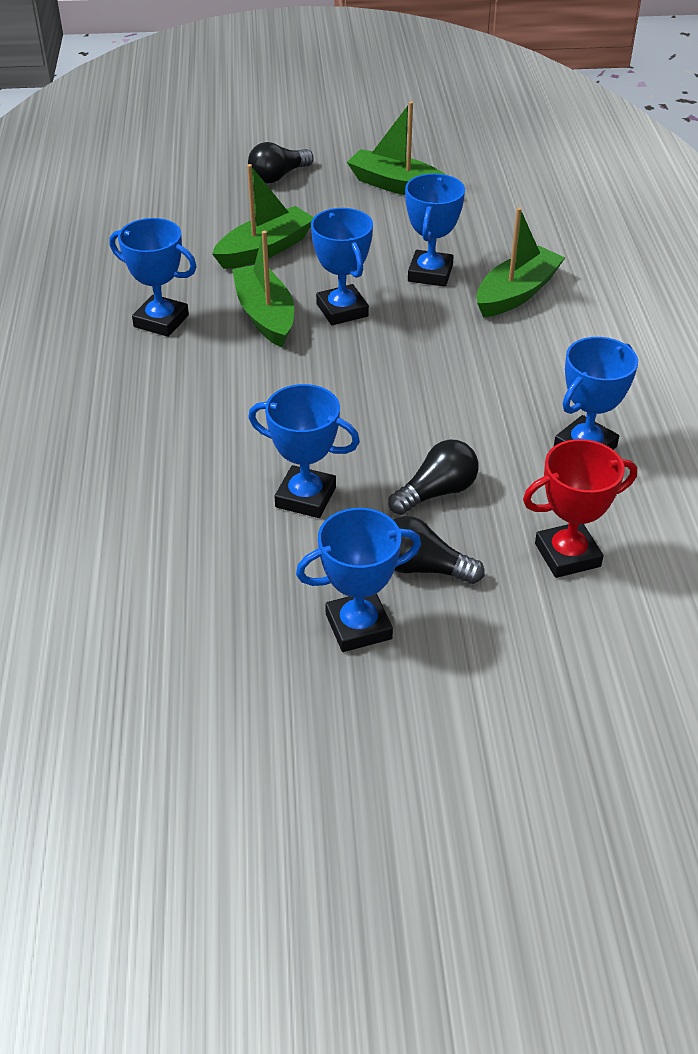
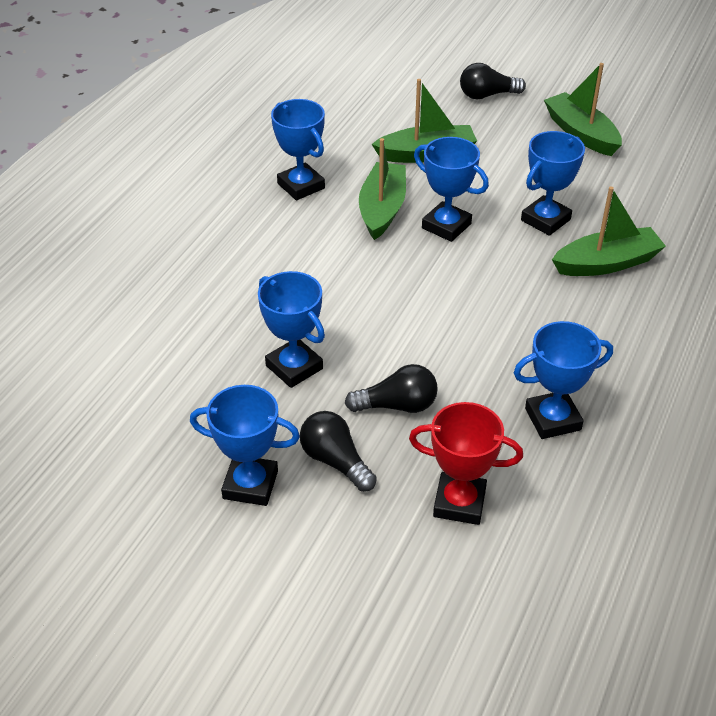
camera: 30 degrees right, 0 degrees up
(342, 310) = (446, 226): blue trophy -> blue trophy turned 60 degrees counterclockwise

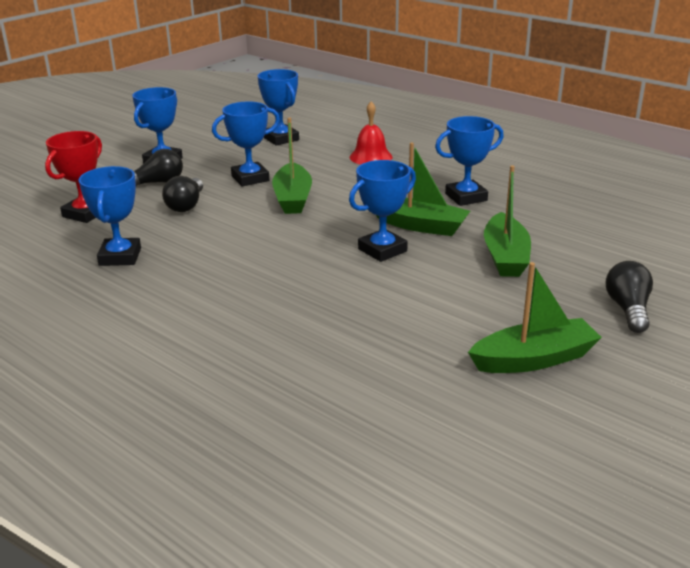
camera: 105 degrees right, 15 degrees down
(195, 271) = (371, 157): none -> red bell
(545, 220) = (369, 301): blue trophy -> blue trophy (281, 139)
(607, 263) = (283, 321): green boat -> green boat (292, 198)

